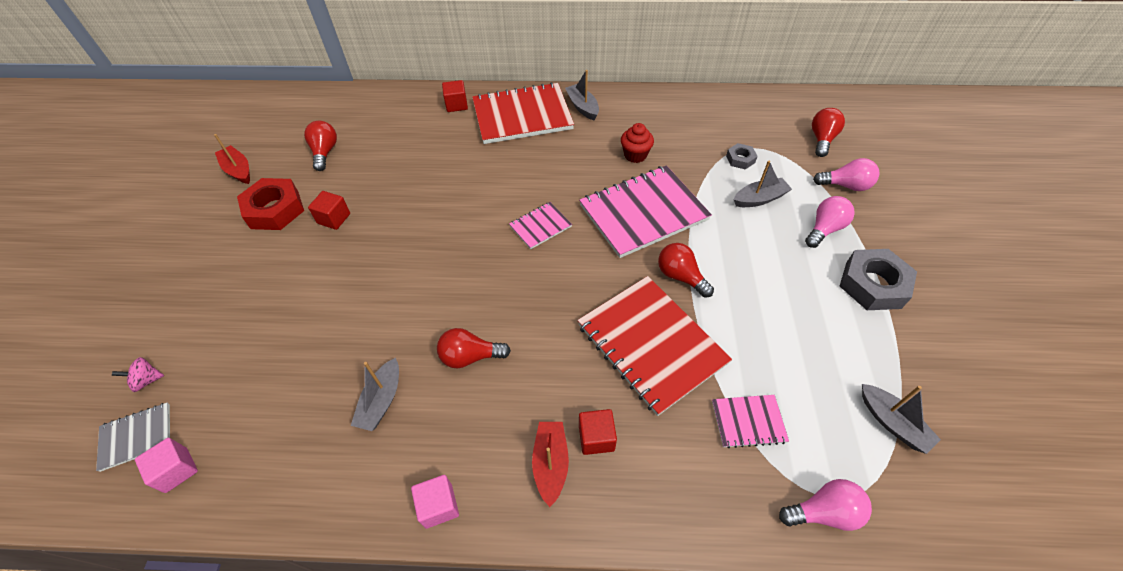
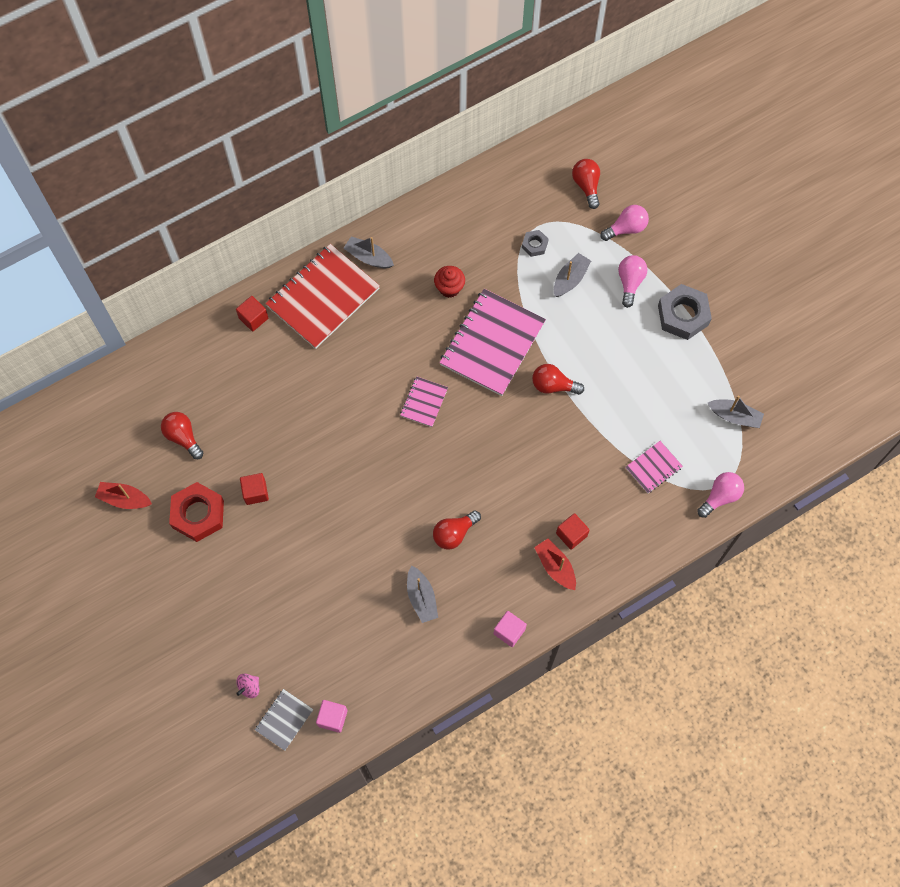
camera: 35 degrees left, 15 degrees up
(651, 344) = (565, 451): red notebook -> none

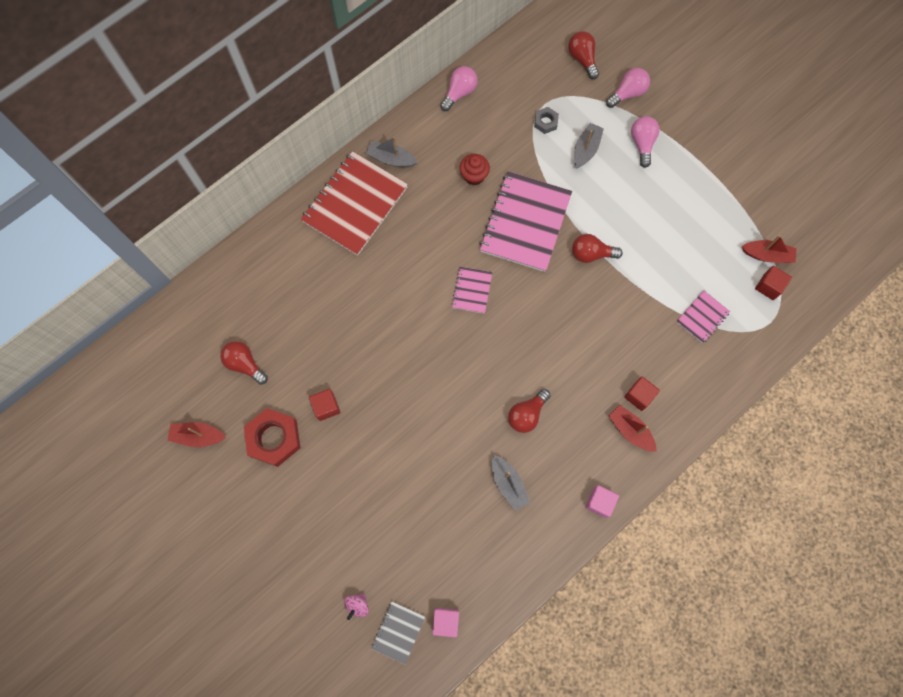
camera: 10 degrees left, 5 degrees up
(253, 318) = (291, 235): red cube -> red cube (768, 286)
(683, 315) = (698, 166): grey nut -> none
(720, 497) = (770, 335): pink light bulb -> pink light bulb (459, 93)
(734, 416) = (767, 255): grey boat -> red boat

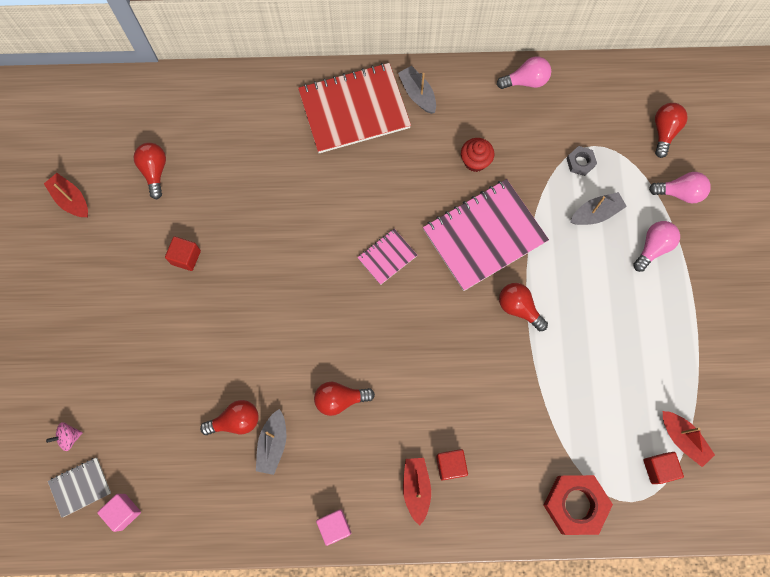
camera: 40 degrees right, 0 degrees up
(274, 438) = (124, 249): red nut -> red nut (575, 504)
(468, 490) = (236, 421): none -> red light bulb
(702, 317) = (570, 444): pink notebook -> none

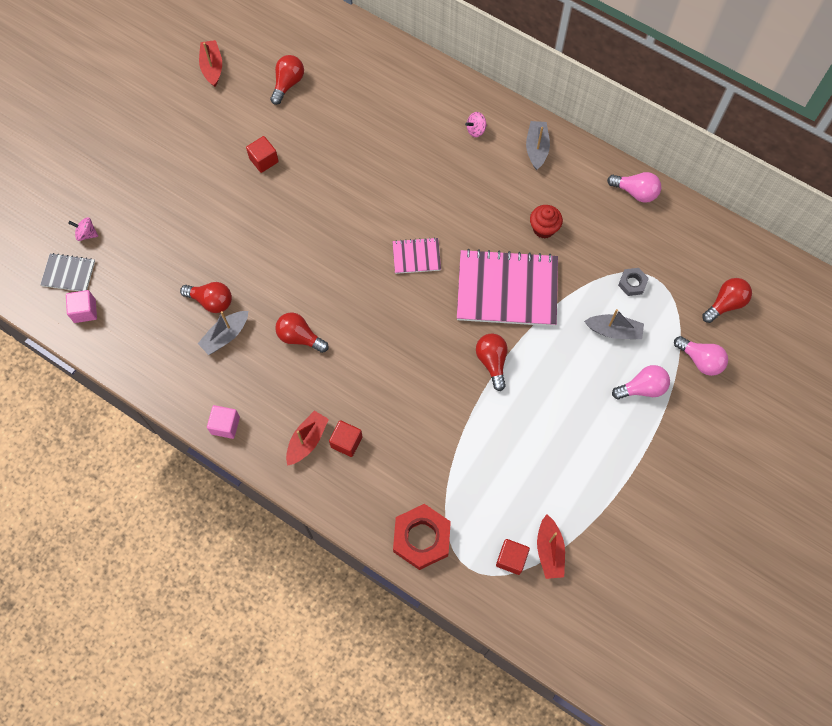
camera: 35 degrees right, 5 degrees down
(354, 110) = (476, 130): red notebook -> pink spinning top

